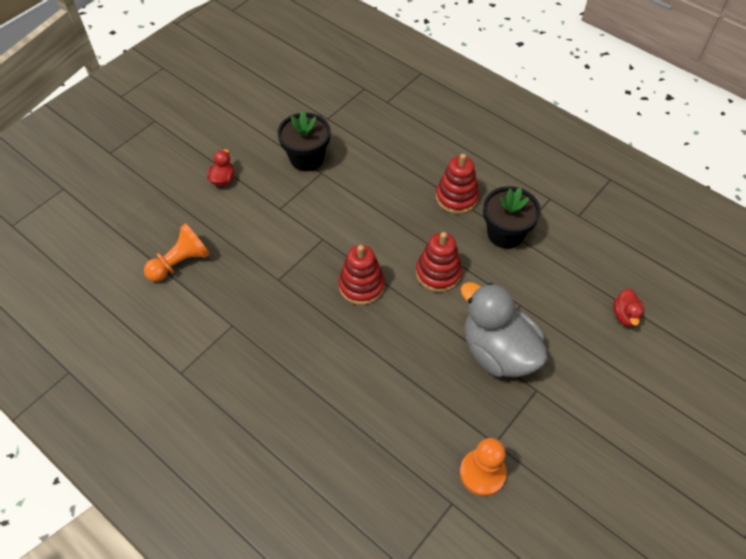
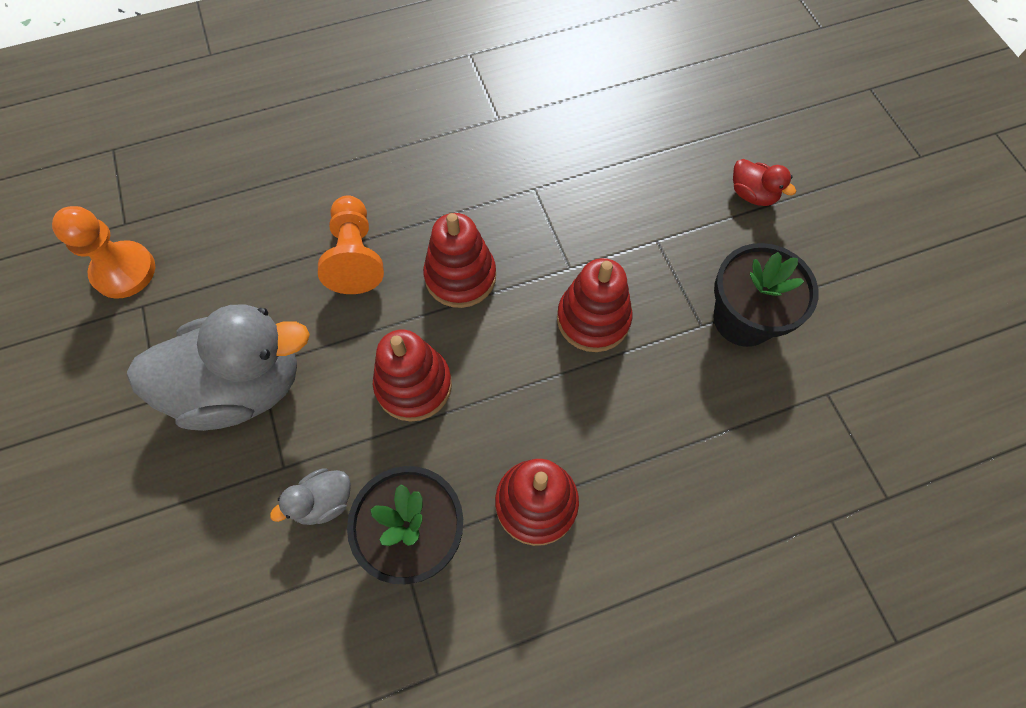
camera: 120 degrees right, 10 degrees up
(180, 263) = (626, 101): orange pawn -> orange pawn (355, 256)
(347, 216) = (593, 319): none -> red stacking toy
(521, 277) = (323, 502): none -> grey duck
(625, 315) = (146, 619): red duck -> none

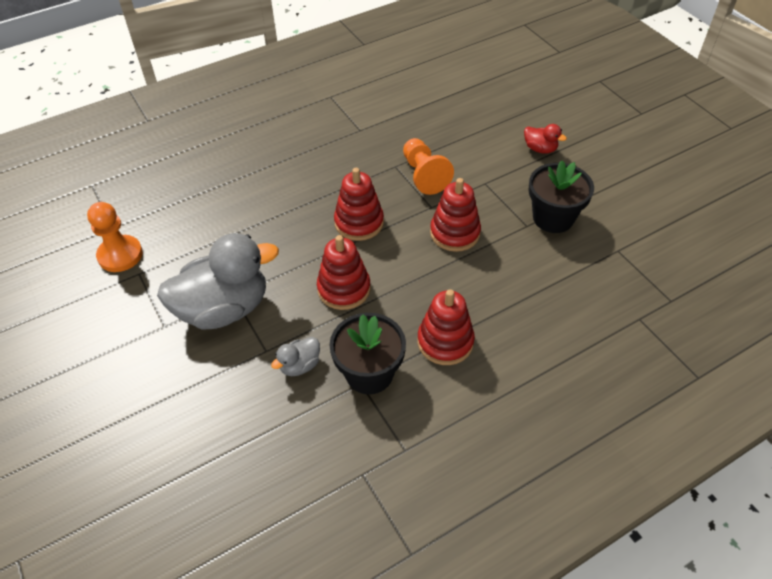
camera: 10 degrees left, 15 degrees down
(355, 256) = (283, 222): orange pawn -> orange pawn (424, 175)

